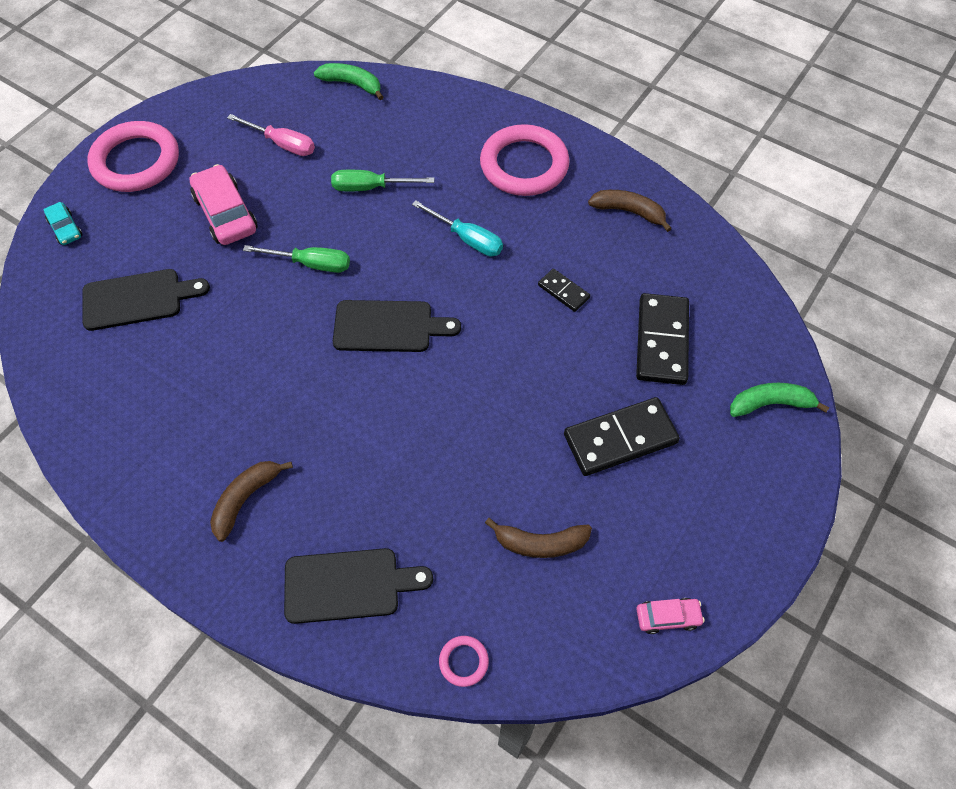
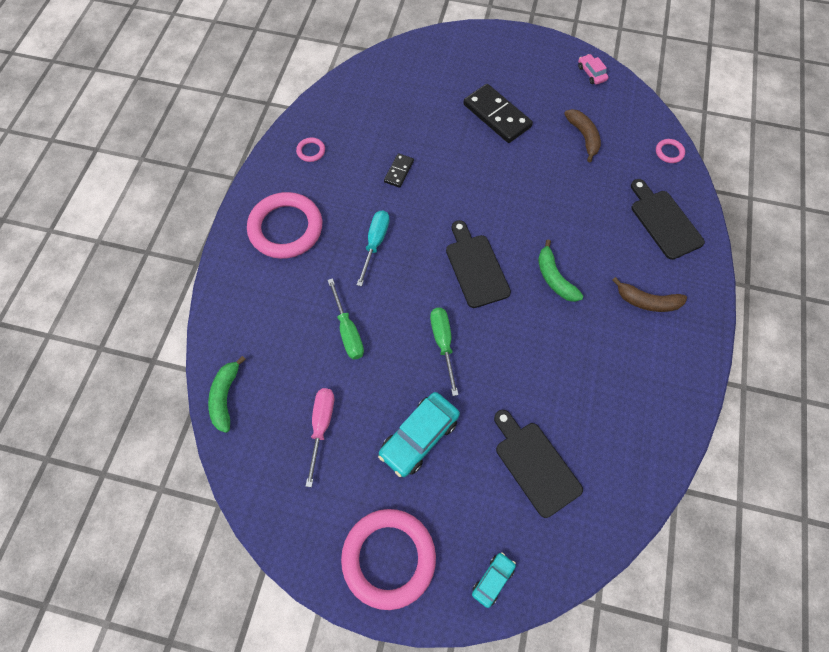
camera: 110 degrees left, 5 degrees up
(226, 214) = (419, 437): pink car -> turquoise car
(629, 212) = (311, 151): brown banana -> pink ring
(662, 341) = (416, 110): black domino -> none
(770, 404) = (437, 52): green banana -> green banana (554, 278)

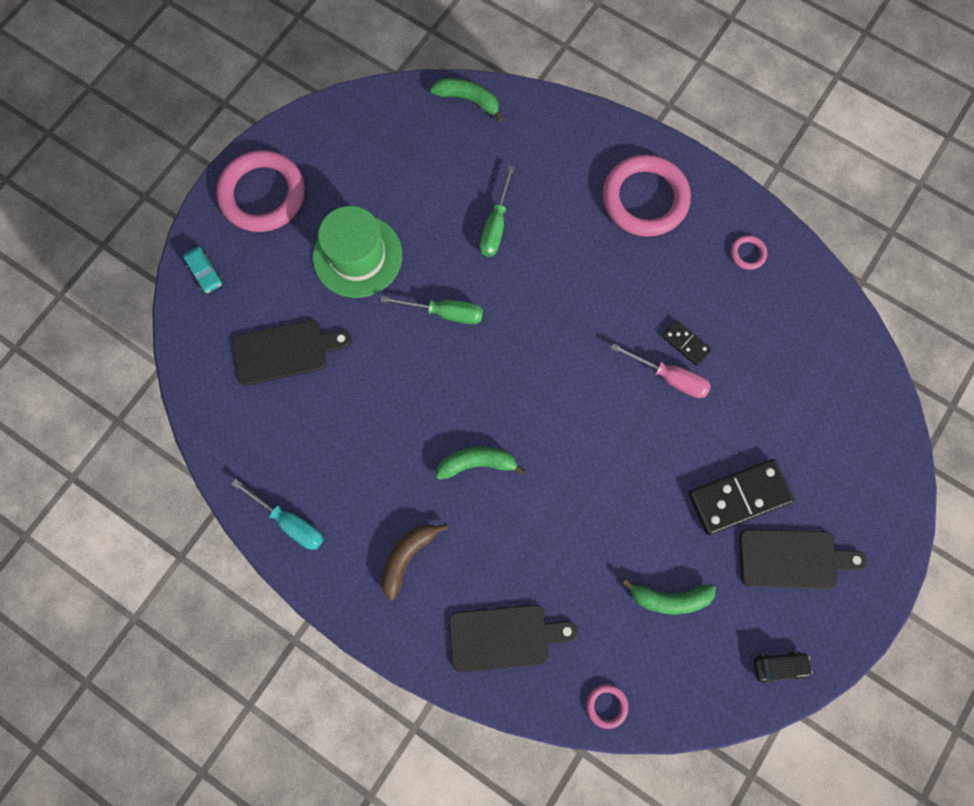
camera: 110 degrees right, 10 degrees up
(321, 426) = (405, 173): pink screwdriver -> pink screwdriver (669, 377)
(348, 331) = (496, 225): green screwdriver -> green screwdriver turned 75 degrees counterclockwise
(375, 243) = (592, 284): turquoise screwdriver -> turquoise screwdriver (290, 521)
(419, 437) = (357, 256): turquoise car -> green hat
(476, 267) = (523, 381): black cutting board -> black cutting board (793, 559)
(583, 137) = (669, 598): brown banana -> green banana
(591, 73) = (779, 666): pink car -> black car

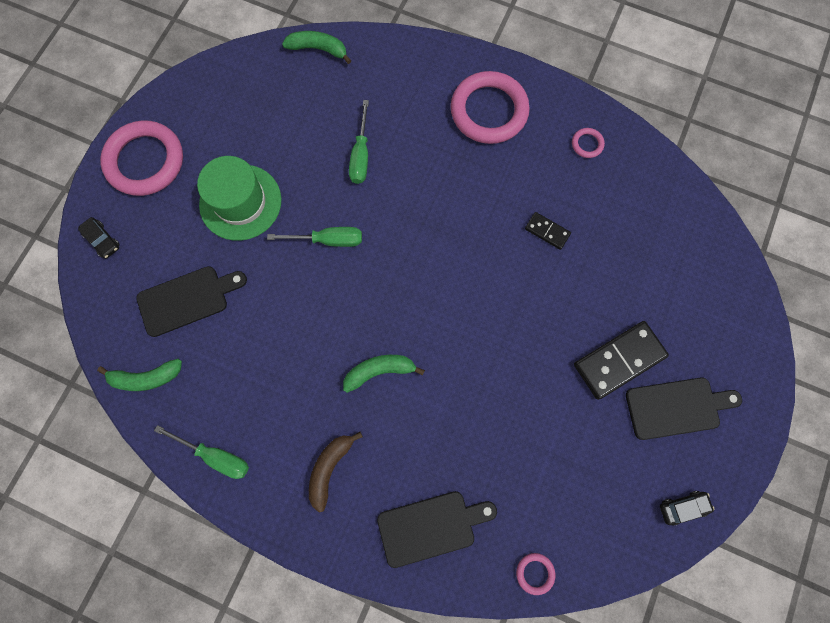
camera: 10 degrees left, 0 degrees up
(205, 273) = (102, 240): turquoise car -> black car
(290, 521) = (215, 455): turquoise screwdriver -> green screwdriver
(669, 377) = (538, 264): pink screwdriver -> none
(669, 598) = (573, 463): green banana -> green banana (146, 378)

